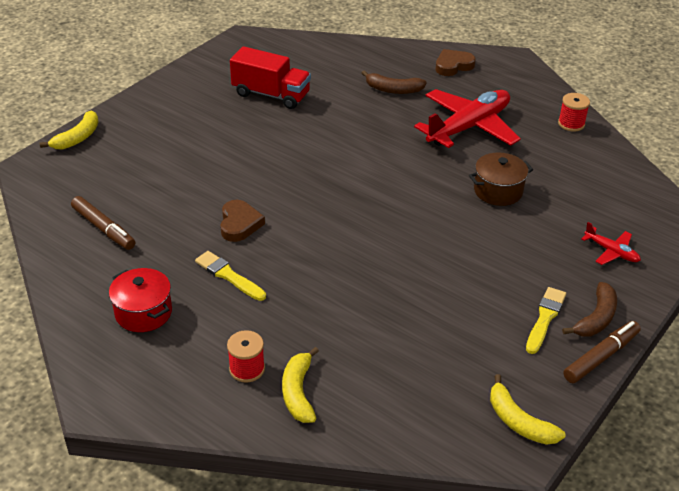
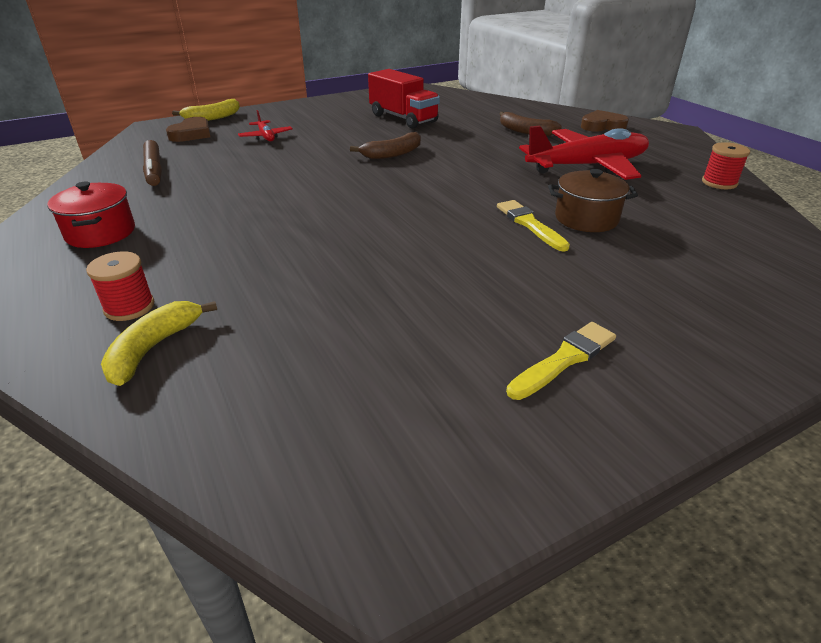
camera: 25 degrees right, 5 degrees down
(228, 275) = (216, 224): yellow brush -> yellow brush (529, 224)
(239, 224) = (275, 190): brown heart -> brown heart (192, 134)
(518, 421) = (418, 493): yellow banana -> none
(596, 318) = (650, 382): brown banana -> brown banana (393, 154)
(601, 357) = (630, 439): brown marker -> none
(611, 251) = (718, 308): red plane -> red plane (266, 136)

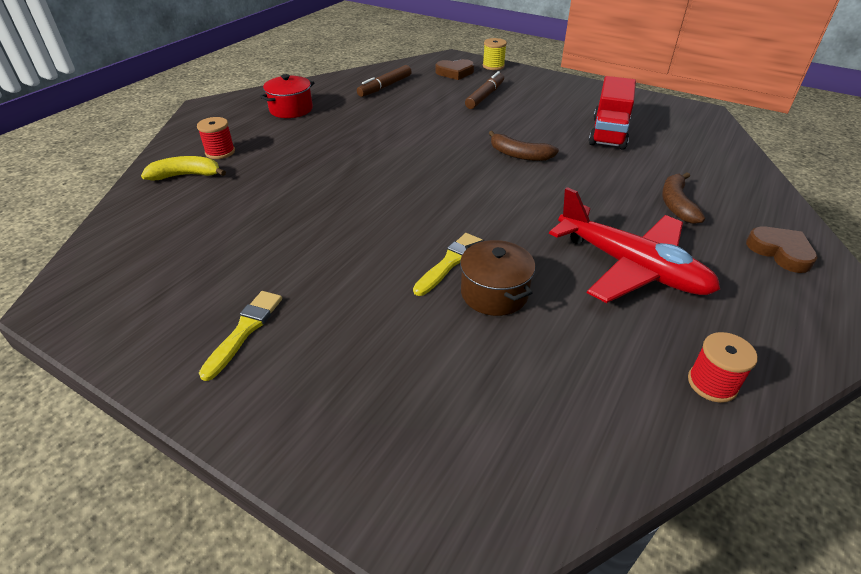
camera: 60 degrees right, 5 degrees up
(212, 117) = (493, 66): yellow banana -> yellow spool
(266, 136) = (485, 96): red plane -> brown marker
(564, 359) = (244, 330): yellow brush -> yellow brush turned 90 degrees counterclockwise

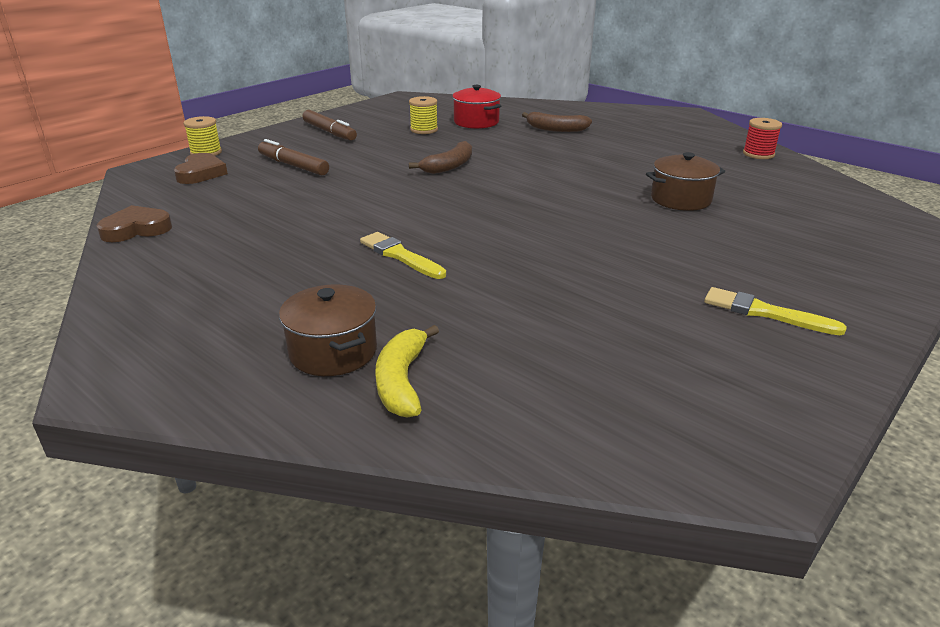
camera: 80 degrees left, 10 degrees down
(220, 152) = (333, 351): red spool -> brown pot
(291, 109) = (213, 289): red pot -> red pot (476, 122)
(385, 87) = (200, 217): brown marker -> brown marker (329, 132)
(450, 262) = (638, 212): yellow brush -> yellow brush (400, 255)
(608, 133) = (424, 130): red truck -> yellow spool
(631, 267) = (640, 154): red plane -> none
(780, 252) = (620, 116): brown heart -> brown heart (136, 229)

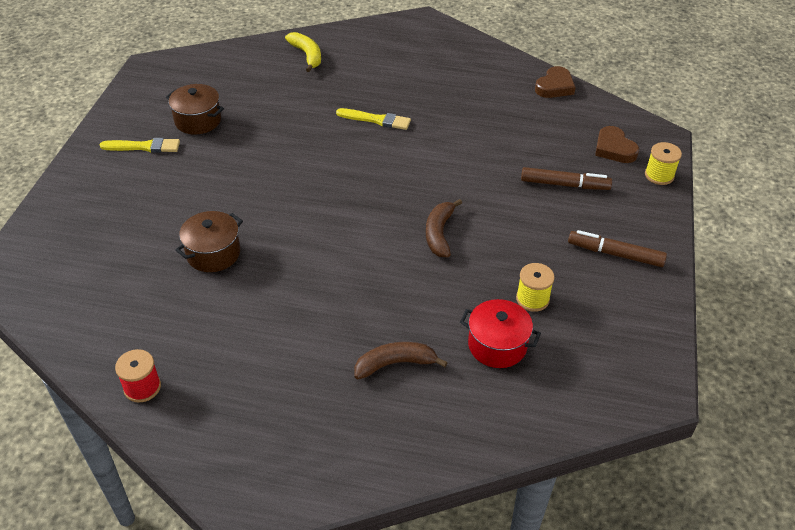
camera: 150 degrees right, 15 degrees up
(333, 351) = (349, 57): brown pot -> brown pot (198, 121)

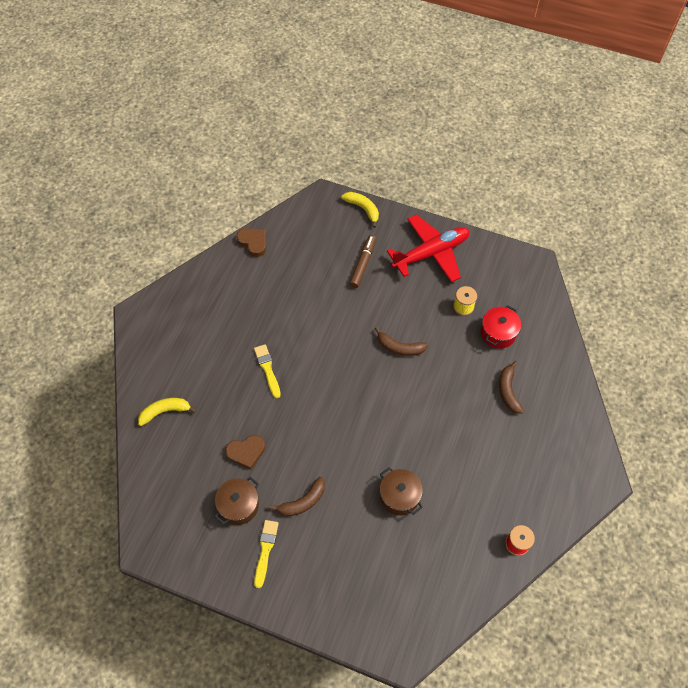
camera: 80 degrees left, 15 degrees up
(203, 168) = (303, 502): none -> brown banana
(376, 120) = (267, 369): yellow brush -> yellow brush turned 45 degrees counterclockwise
(614, 149) = (331, 226): brown heart -> brown heart (246, 452)
(615, 254) = (431, 253): brown marker -> red plane
(659, 175) = (363, 209): yellow spool -> yellow banana

